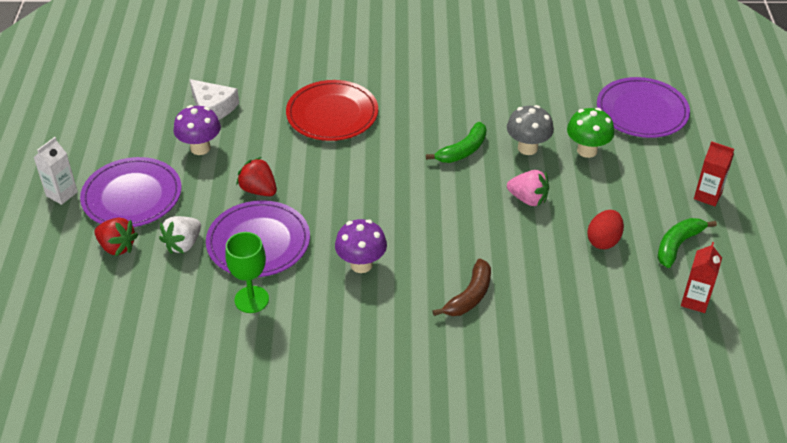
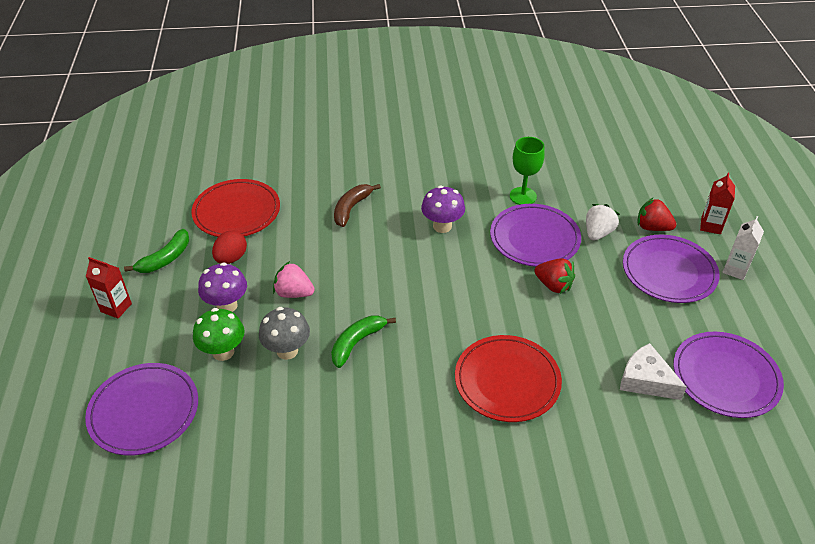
camera: 175 degrees right, 0 degrees up
(143, 106) = (725, 377): none -> purple plate
(200, 148) = (632, 327): purple mushroom -> purple mushroom (227, 305)
(612, 301) = (236, 212): none -> red plate
(695, 301) = (170, 215): red carton -> red carton (710, 226)

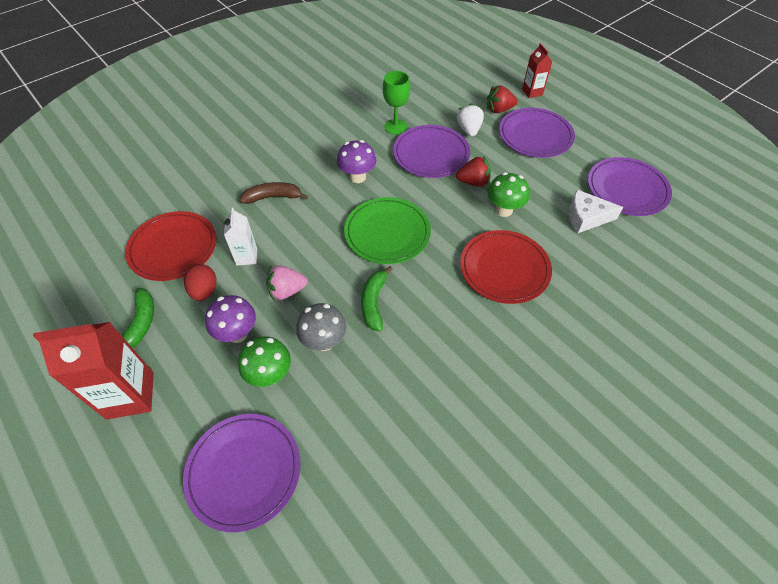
camera: 35 degrees left, 10 degrees up
(116, 308) = (130, 395): red carton -> red carton, size x1.83
(351, 208) = (273, 197): brown banana -> brown banana turned 90 degrees clockwise
(424, 290) = (387, 233): none -> green plate
(560, 327) = (503, 210): none -> green mushroom
(735, 270) = (571, 115): white carton -> white carton (247, 257)

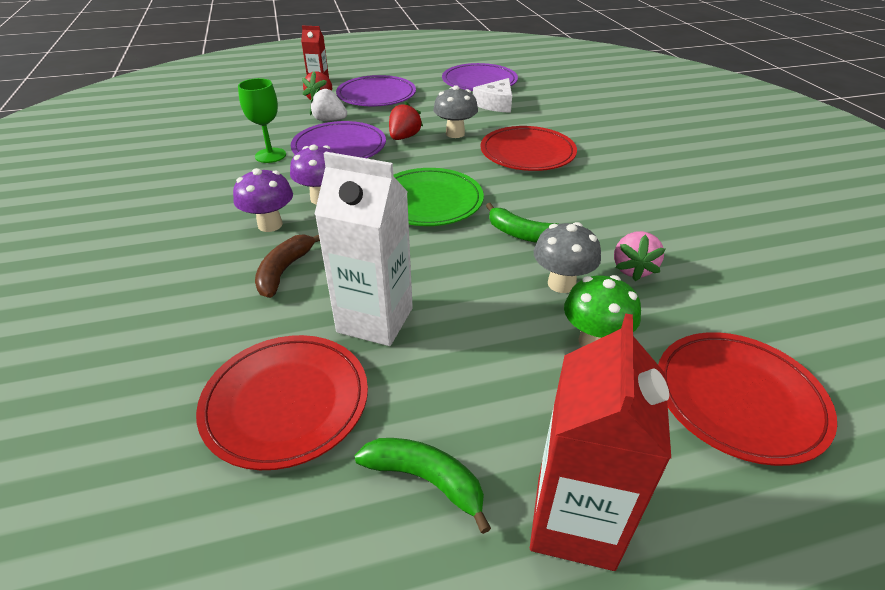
camera: 65 degrees left, 15 degrees down
(204, 291) = (408, 379): red egg -> none
(237, 333) = (510, 359): purple mushroom -> purple mushroom (270, 225)
(244, 471) = (738, 399): purple plate -> red plate
(247, 257) = (375, 320): white carton -> white carton, size x1.83
(287, 291) = (463, 296): pink strawberry -> pink strawberry (632, 269)
(503, 210) = (455, 133): green mushroom -> grey mushroom

